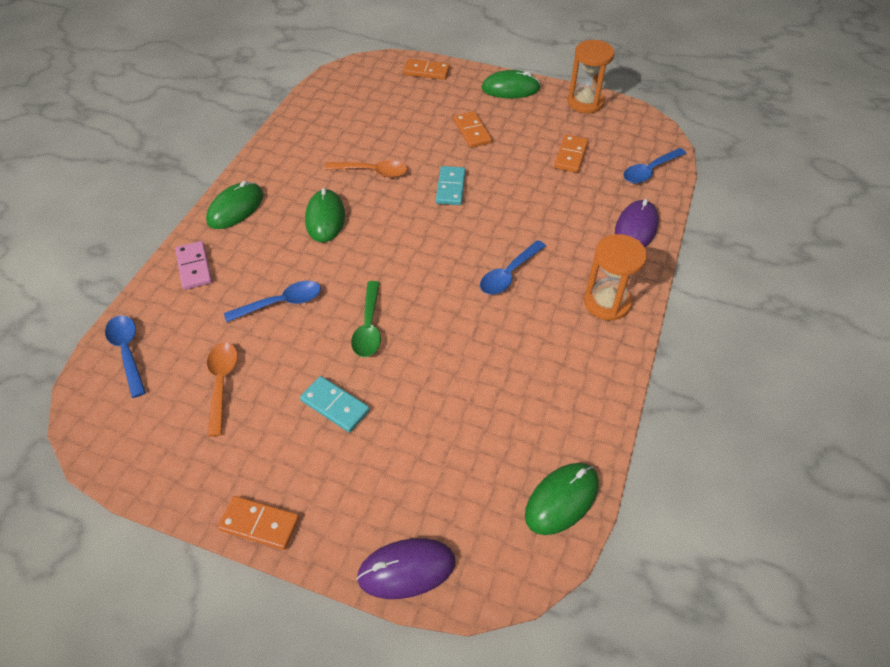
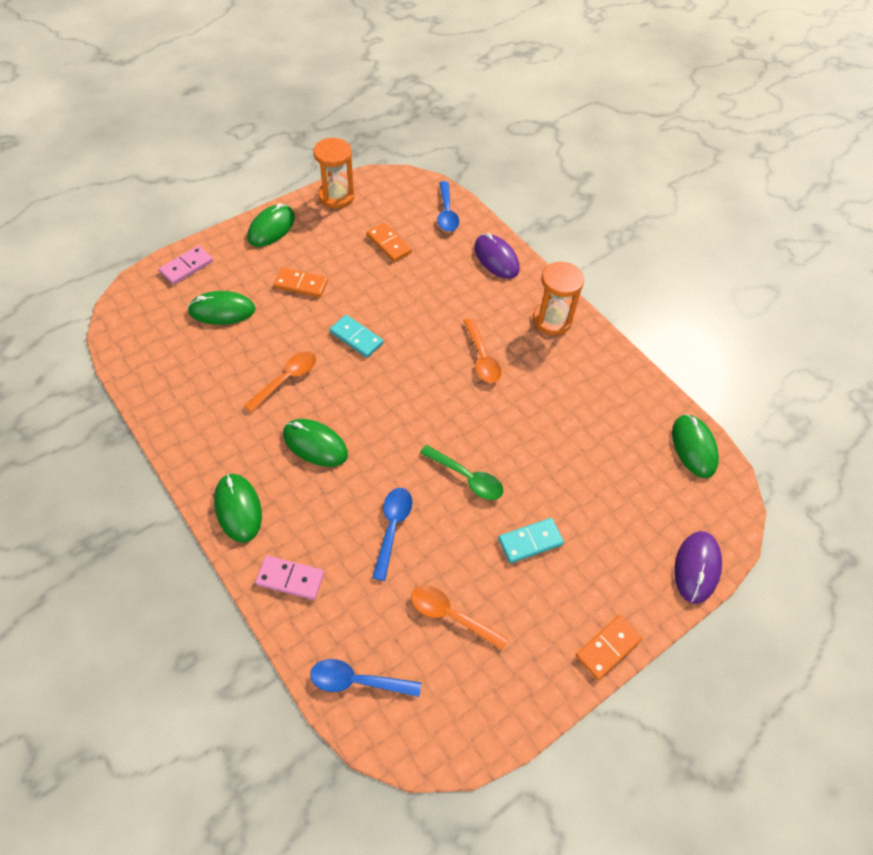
camera: 60 degrees left, 5 degrees up
(404, 108) = (222, 310): none -> green mouse
(426, 71) = (186, 267): orange domino -> pink domino
(509, 274) = (482, 358): blue spoon -> orange spoon

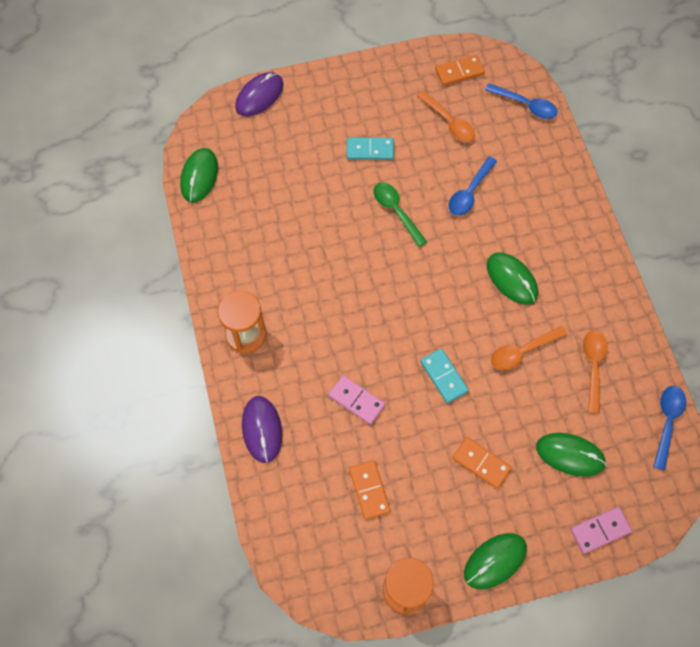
camera: 155 degrees left, 10 degrees up
(238, 509) = (586, 245): green mouse -> none
(290, 579) = (556, 181): pink domino -> pink domino (356, 400)
(446, 213) = (285, 516): blue spoon -> blue spoon (667, 422)
(482, 358) = (333, 315): orange spoon -> orange spoon (593, 366)
(608, 648) = (352, 71): orange domino -> orange domino (459, 72)

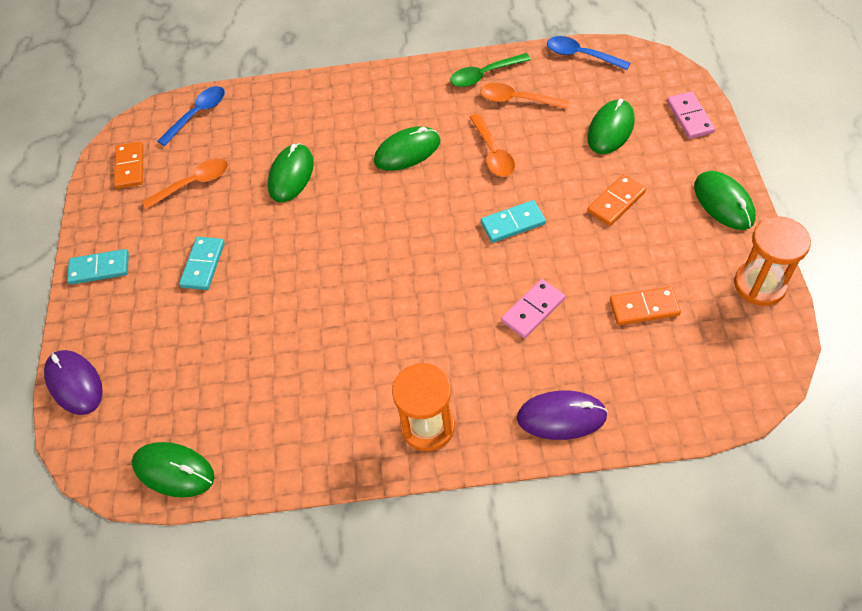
camera: 75 degrees left, 10 degrees down
(357, 81) = (99, 268): none -> turquoise domino
(396, 211) = (295, 246): green spoon -> green spoon (484, 75)
(469, 192) = (291, 175): blue spoon -> green mouse

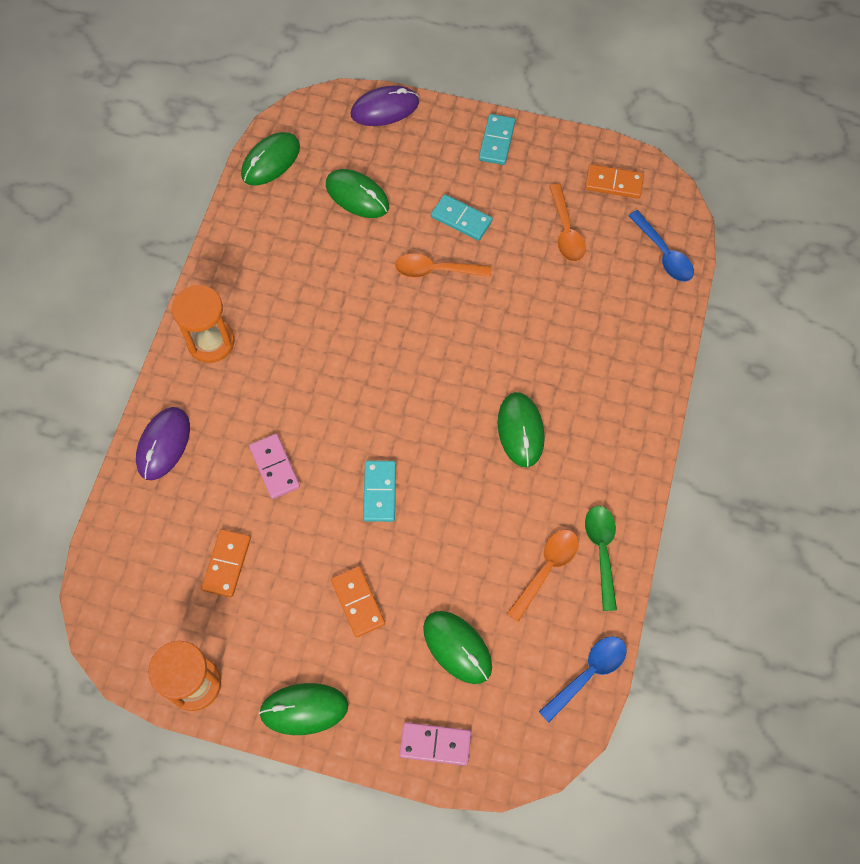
camera: 105 degrees right, 10 degrees up
(291, 175) = (538, 316): green mouse -> green mouse (357, 196)
(493, 153) = (480, 512): orange spoon -> orange spoon (436, 270)

